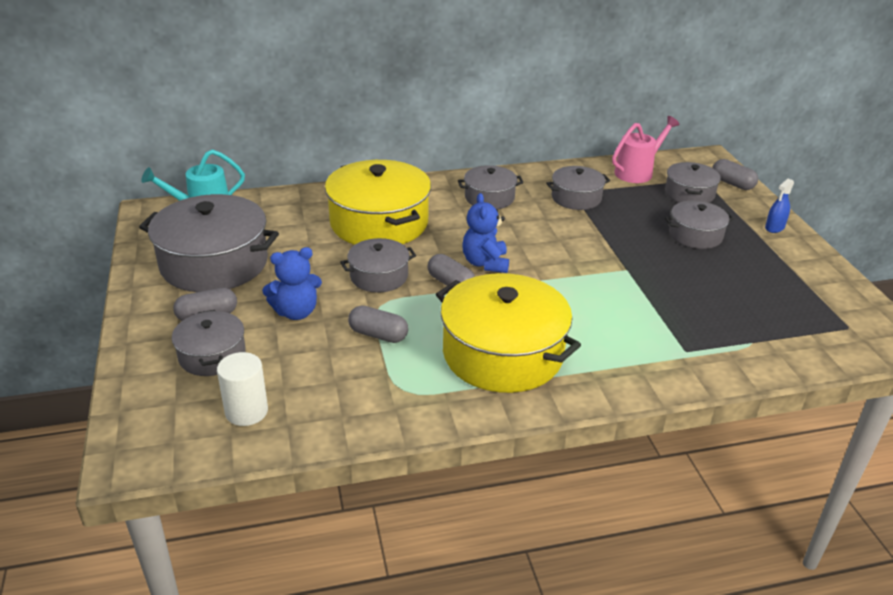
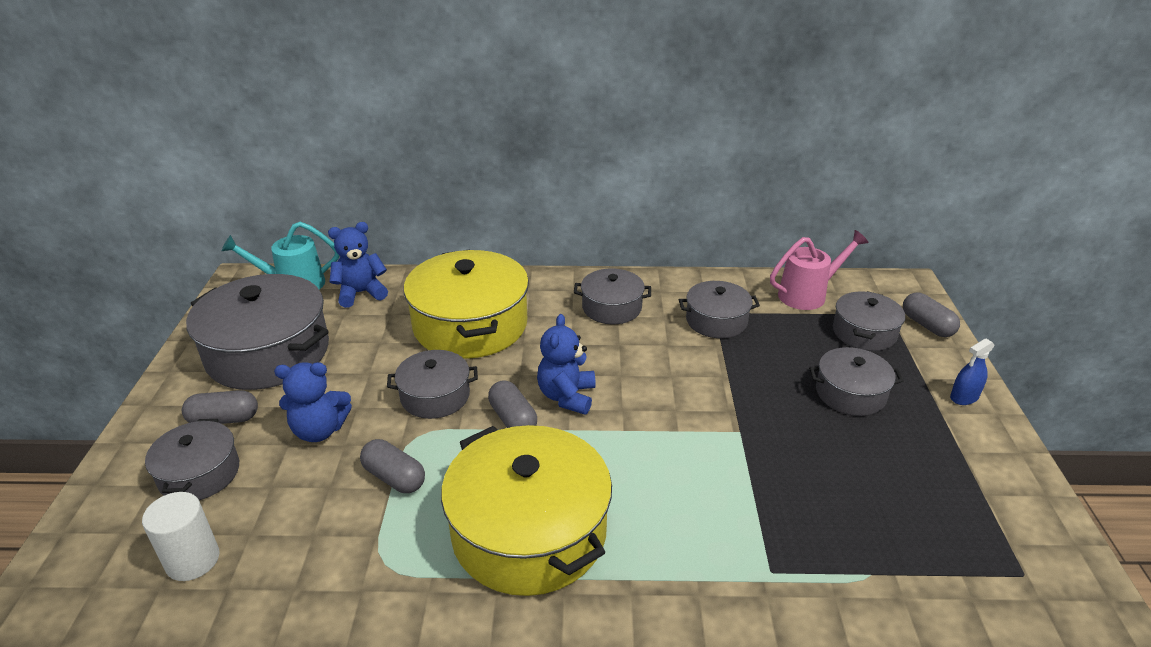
camera: 15 degrees right, 0 degrees up
(269, 210) = (361, 293): none -> blue teddy bear

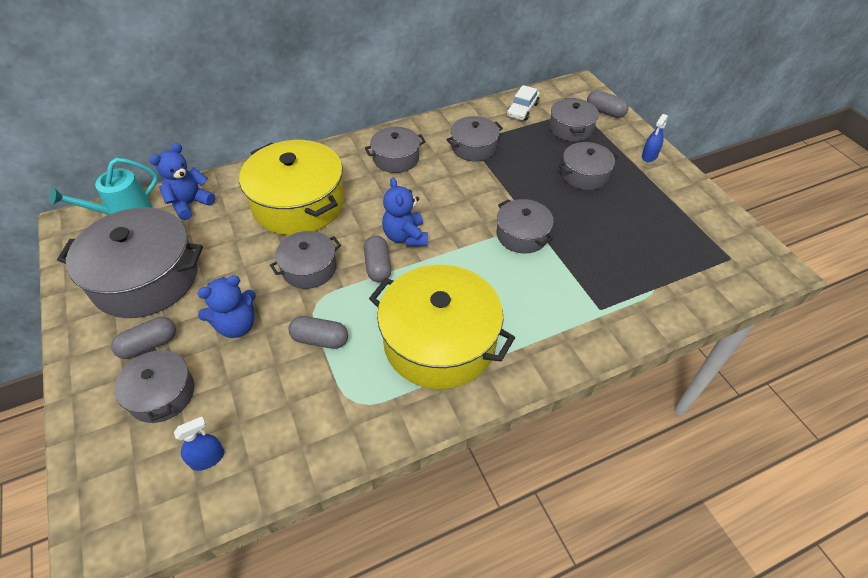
camera: 25 degrees left, 15 degrees up
(192, 560) = (207, 458): white cylinder -> blue spray bottle
(513, 419) = (378, 266): grey capsule -> grey capsule turned 45 degrees clockwise
(717, 441) = (522, 235): none -> grey pot
(808, 294) = (522, 110): pink watering can -> white car

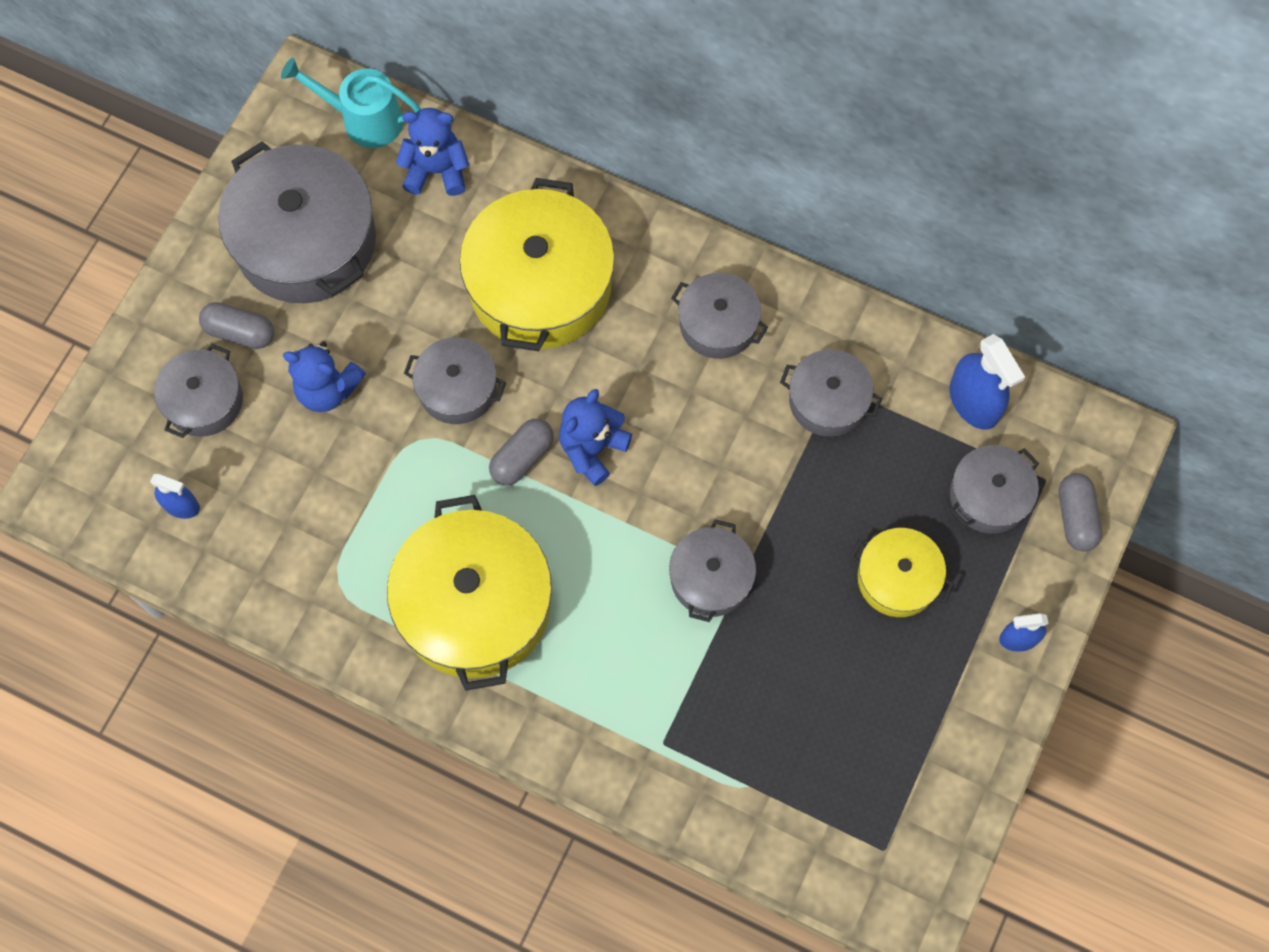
camera: 50 degrees right, 20 degrees up
(320, 339) = (378, 485): grey capsule -> none
(522, 110) = (974, 402): white car -> blue spray bottle
(584, 174) = (897, 578): grey pot -> yellow pot

